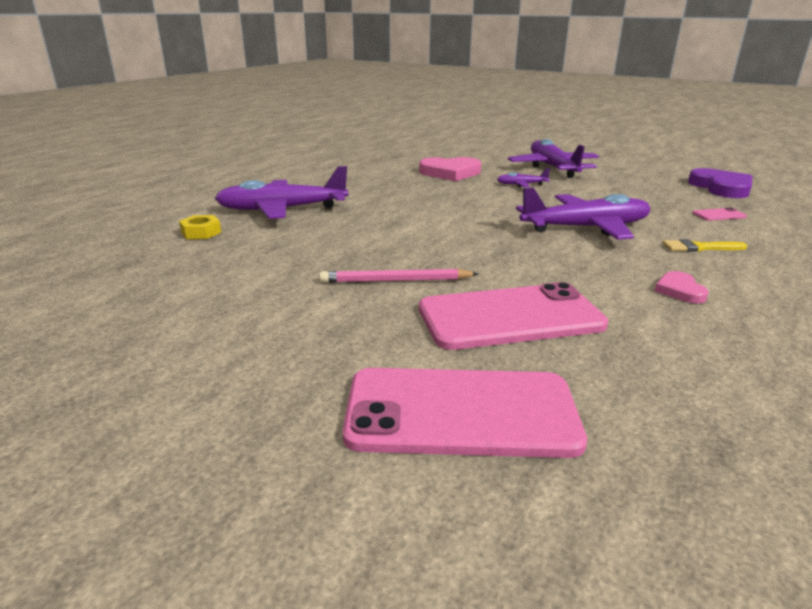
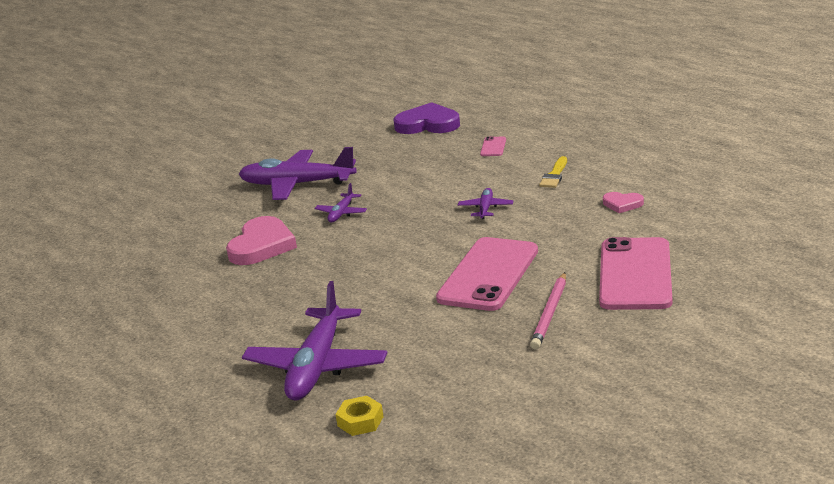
camera: 65 degrees left, 0 degrees up
(461, 413) = (745, 311): pink phone -> pink phone (488, 275)
(586, 228) = (485, 208): purple plane -> purple plane, size x0.46

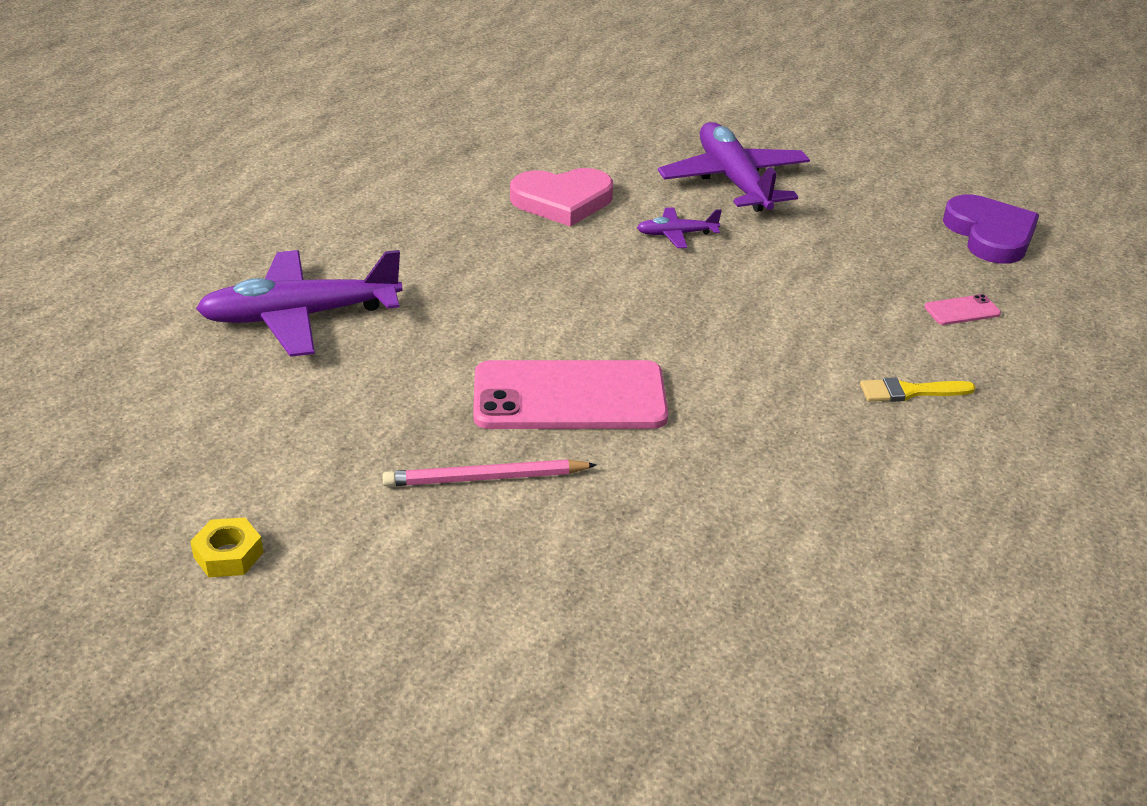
camera: 60 degrees right, 10 degrees up
(360, 421) = (189, 380): yellow nut -> yellow nut (228, 555)
(485, 208) = (759, 349): purple plane -> none
(622, 204) = (857, 484): pink heart -> none
(635, 274) = (633, 543): pink phone -> none

